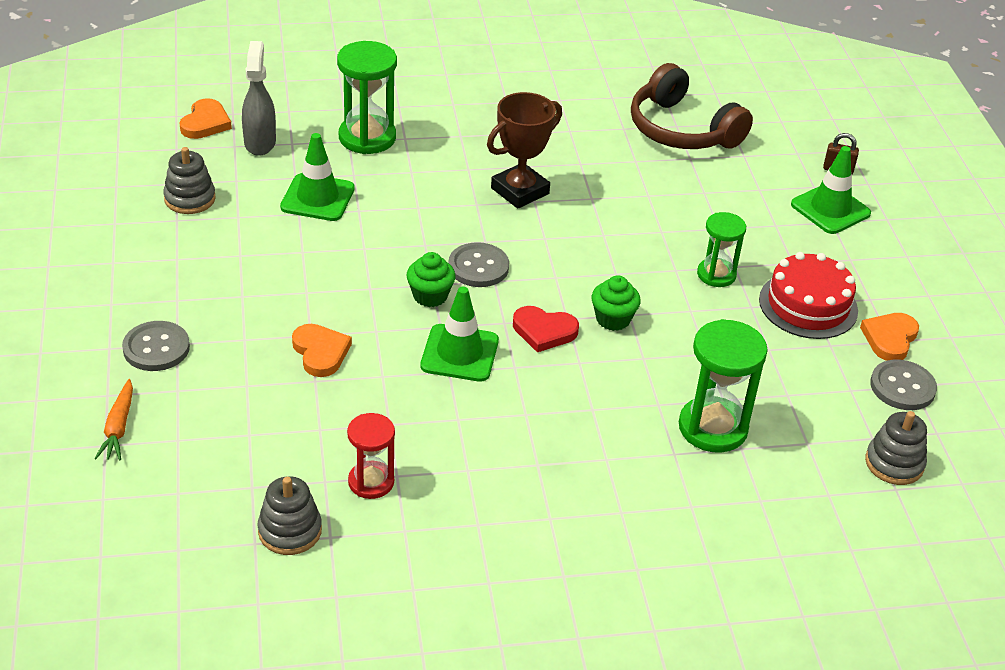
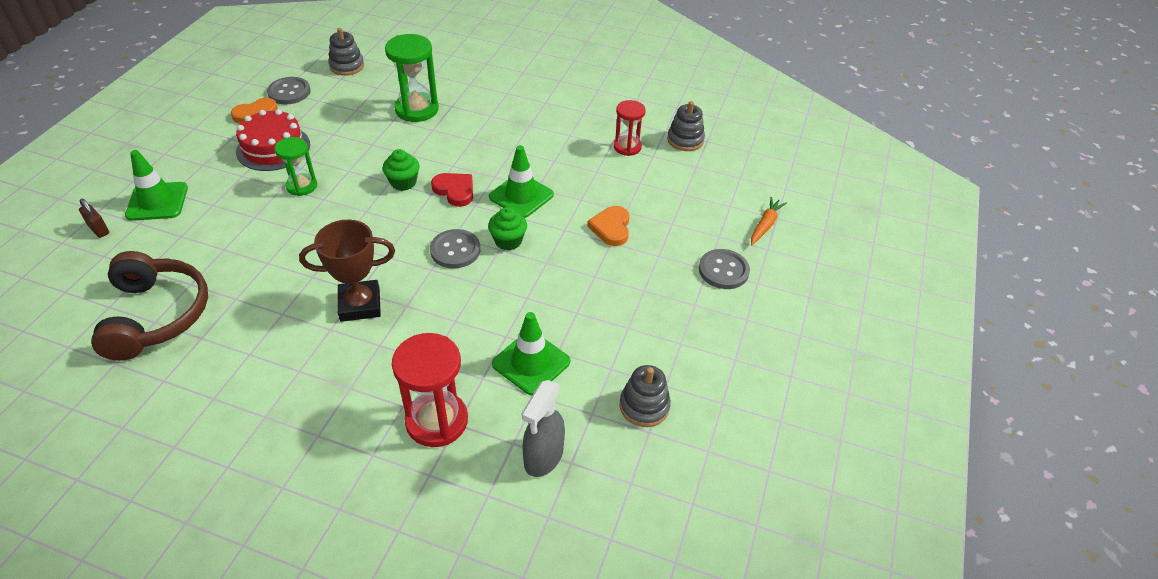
camera: 150 degrees left, 5 degrees up
(205, 123) = (584, 512): orange heart -> none
(367, 137) = (437, 421): green hourglass -> red hourglass

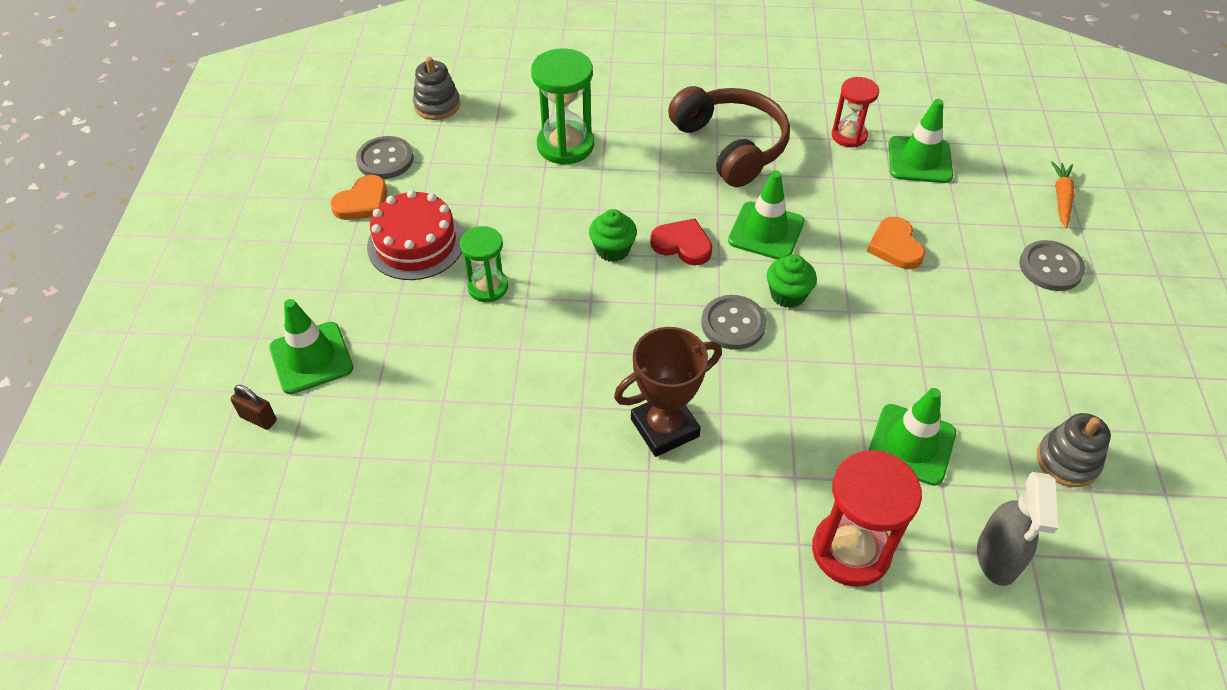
camera: 15 degrees left, 5 degrees up
(156, 315) = (417, 516): brown headphones -> brown headphones (731, 146)
(670, 175) = (919, 160): none -> green traffic cone
(685, 140) = (909, 110): grey stacking toy -> none

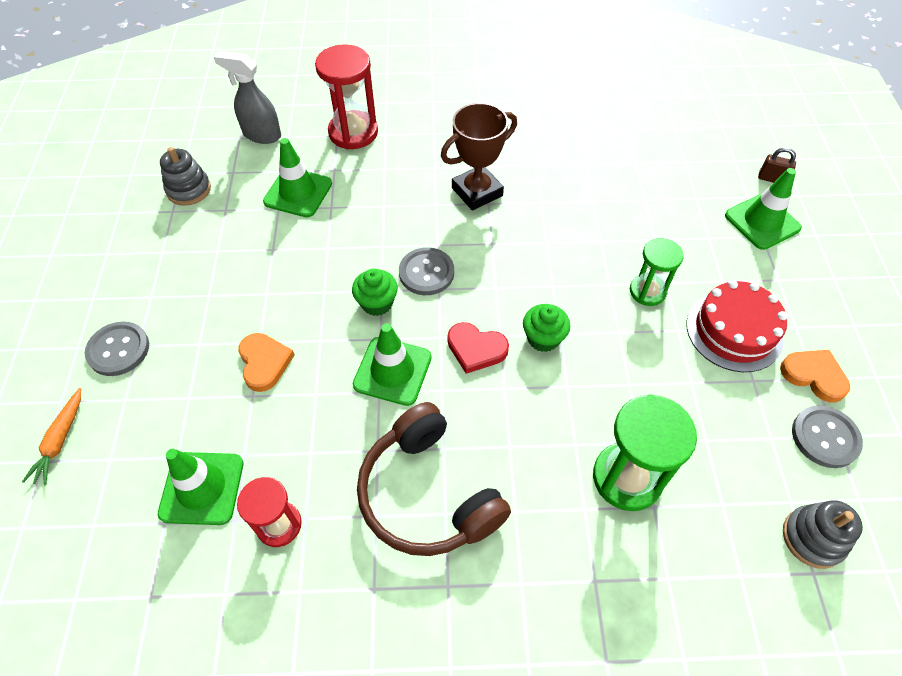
camera: 175 degrees right, 5 degrees up
(362, 202) = (814, 376): orange heart -> orange heart turned 90 degrees clockwise
(997, 558) = (261, 135): grey spray bottle -> grey spray bottle turned 75 degrees counterclockwise

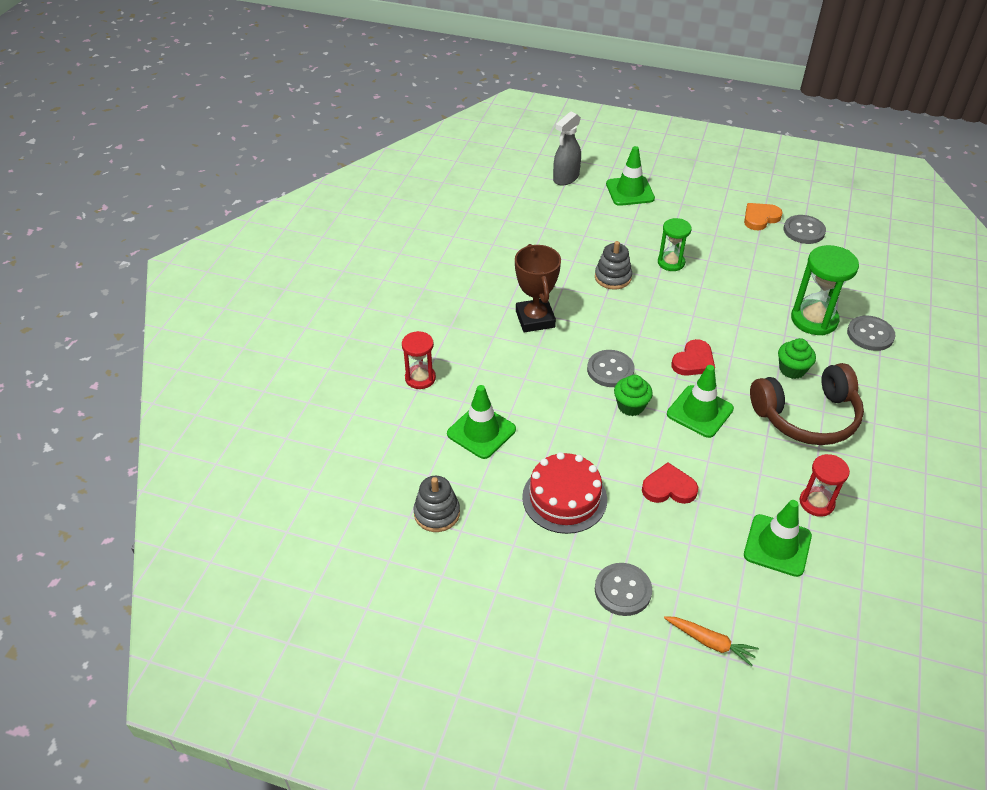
camera: 70 degrees left, 10 degrees down
(261, 135) = (386, 445): grey spray bottle -> grey spray bottle (566, 178)
(264, 363) = (669, 488): orange heart -> red heart
(353, 132) = (420, 378): red hourglass -> red hourglass, size x0.63
(543, 338) = (695, 324): green cupcake -> green cupcake (792, 369)
(634, 561) = (870, 334): none -> grey button
(734, 331) = (717, 237): red cake -> red cake (564, 498)
(771, 179) = (592, 172): brown padlock -> none
(813, 538) = (866, 260): grey stacking toy -> grey stacking toy (613, 277)

